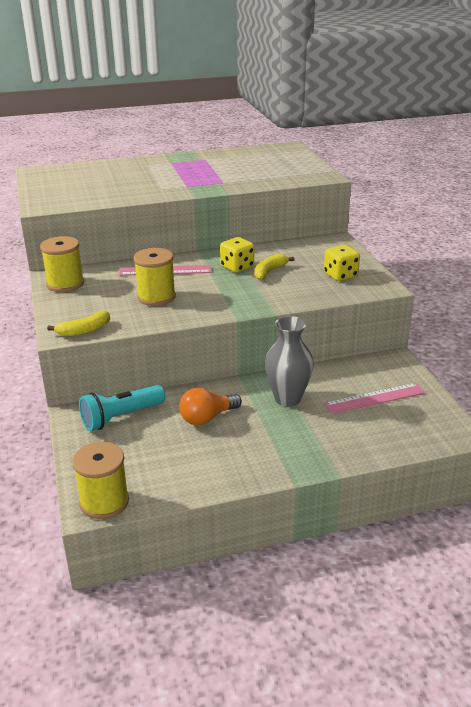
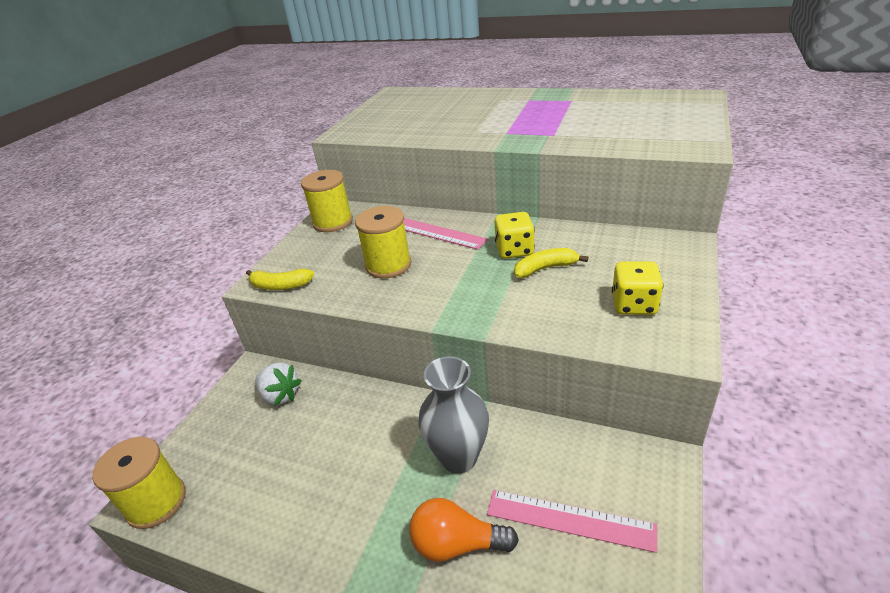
camera: 40 degrees right, 5 degrees up
(121, 417) = (280, 395): turquoise flashlight -> white strawberry
(207, 418) = (350, 439): orange light bulb -> orange light bulb (457, 544)

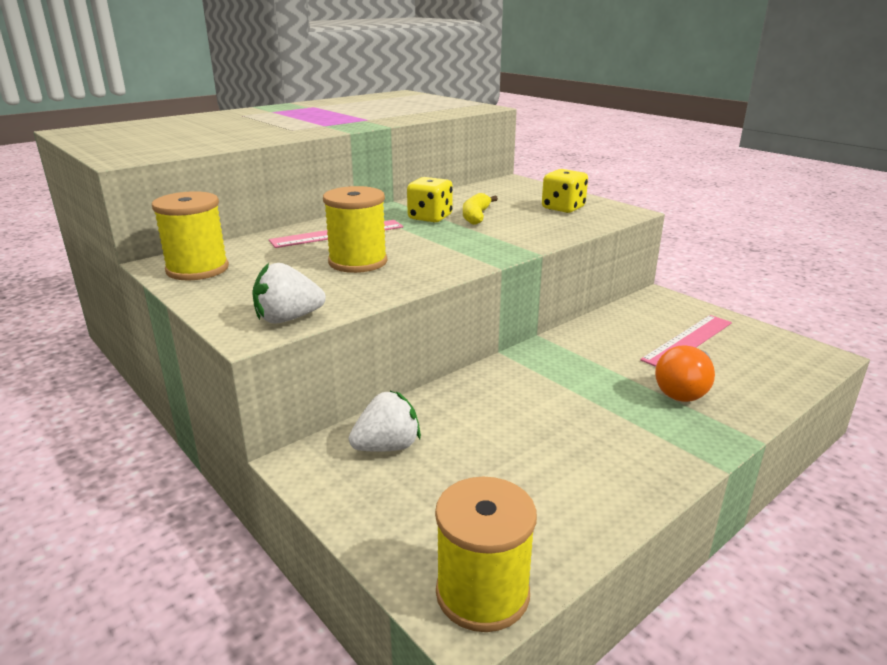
camera: 65 degrees left, 10 degrees down
(280, 286) = (288, 319): yellow banana -> white strawberry
(458, 457) = (591, 364): grey vase -> none

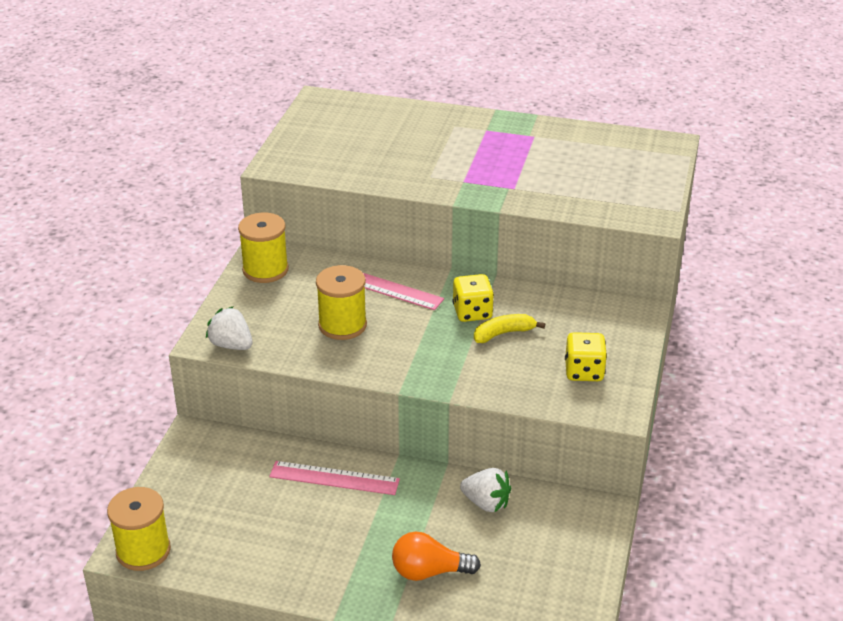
camera: 55 degrees right, 10 degrees up
(387, 447) = (234, 458): white strawberry -> white strawberry (486, 503)
(688, 341) = (522, 552): pink ruler -> pink ruler (334, 478)

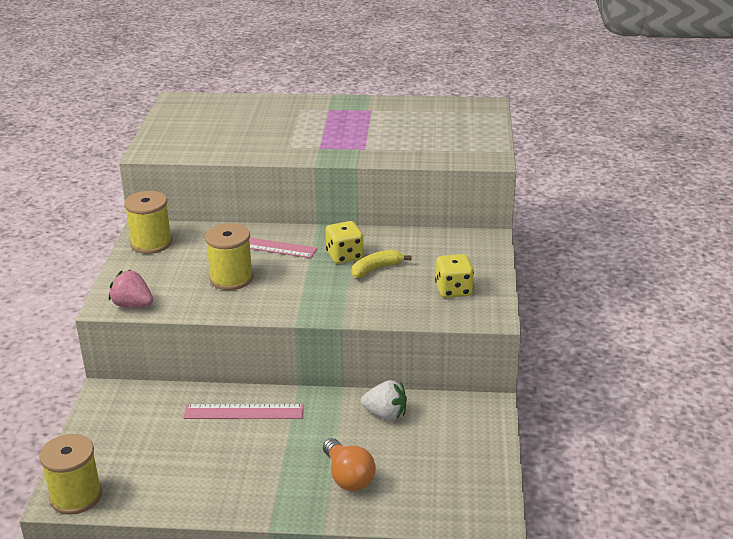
camera: 10 degrees left, 5 degrees down
(231, 345) = (133, 305): white strawberry -> pink strawberry
(429, 571) = (348, 477): orange light bulb -> orange light bulb turned 105 degrees counterclockwise

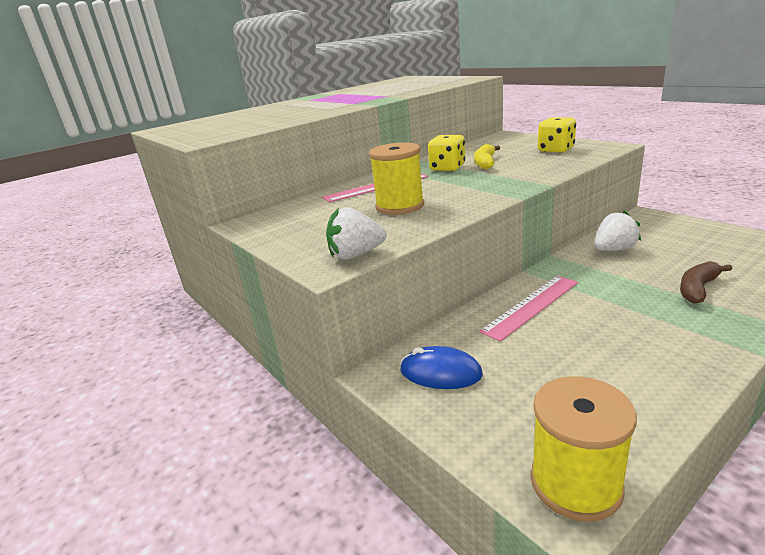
camera: 40 degrees left, 5 degrees down
(127, 412) = (440, 372): none -> blue mouse
(133, 305) = (356, 255): pink strawberry -> white strawberry
(151, 243) = (271, 224): yellow spool -> none
(348, 477) = (698, 289): orange light bulb -> brown banana

